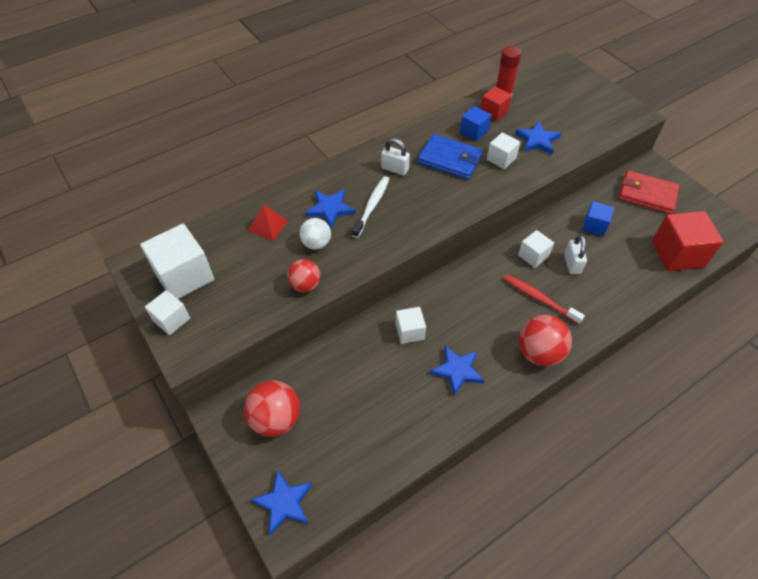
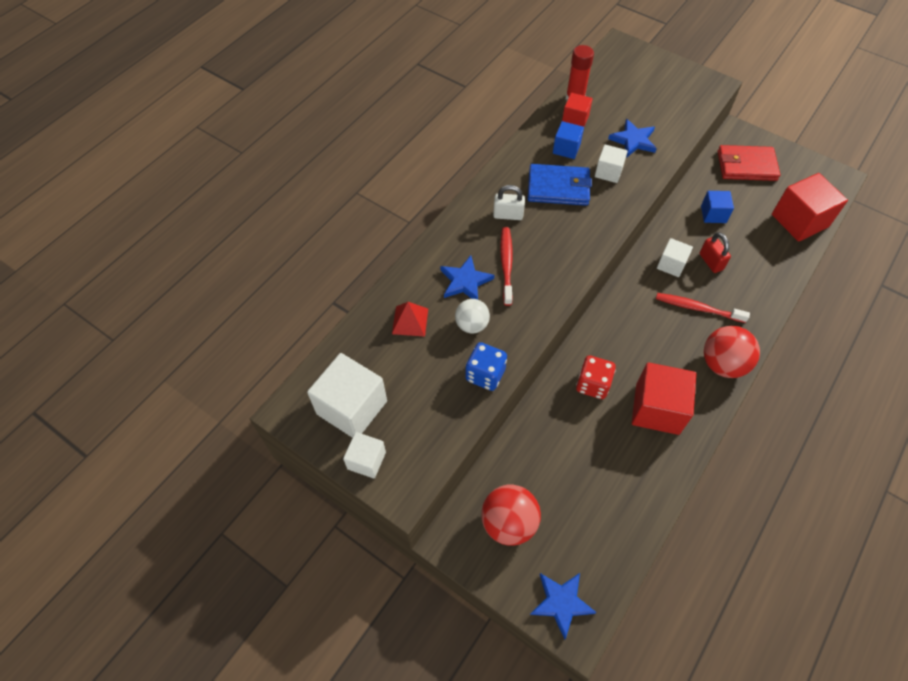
camera: 20 degrees left, 5 degrees up
(305, 285) = (485, 374): red ball -> blue dice
(372, 206) = (506, 265): white toothbrush -> red toothbrush
(409, 331) = (592, 384): white cube -> red dice
(457, 370) = (657, 409): blue star -> red cube
(572, 264) = (711, 262): white padlock -> red padlock

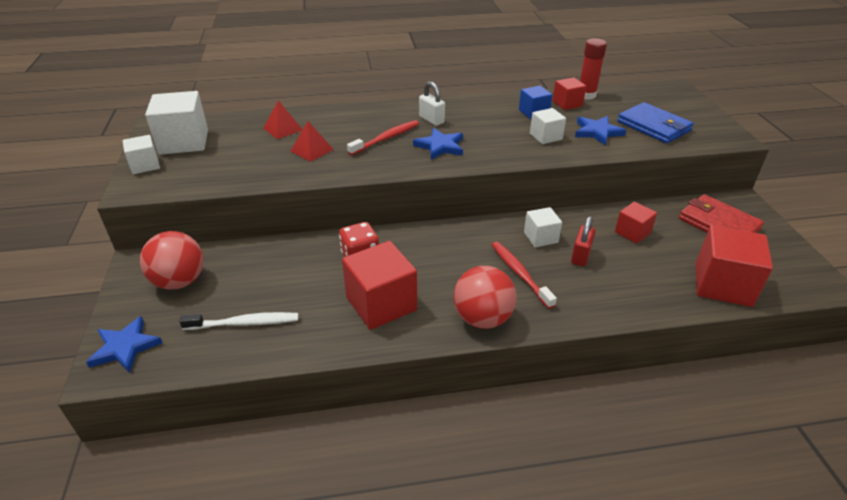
camera: 45 degrees right, 20 degrees down
(465, 281) = (346, 131): blue star -> blue star (440, 146)
(472, 325) = (312, 150): white ball -> red pyramid
(485, 374) = (274, 174): blue dice -> none
(558, 187) = (492, 125): blue wallet -> blue wallet (654, 126)
(603, 507) = (244, 323): none -> white toothbrush
(713, 214) = (632, 232): blue cube -> red cube

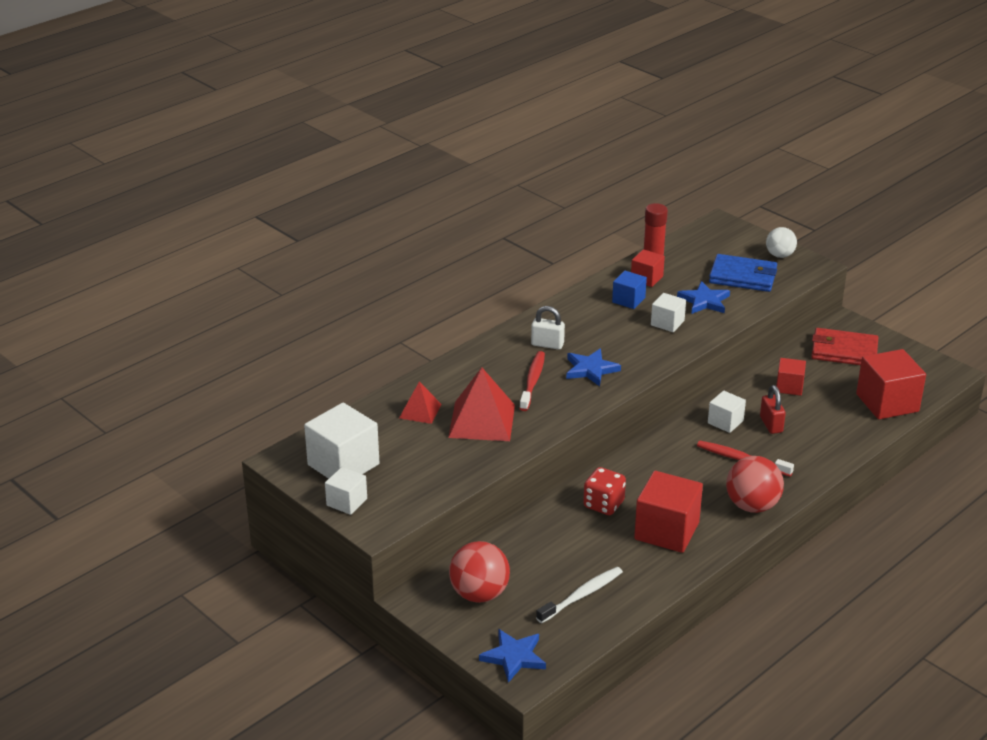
camera: 35 degrees left, 5 degrees down
(312, 150) = (481, 421): red pyramid -> red pyramid, size x1.78
(706, 122) = (779, 255): none -> white ball

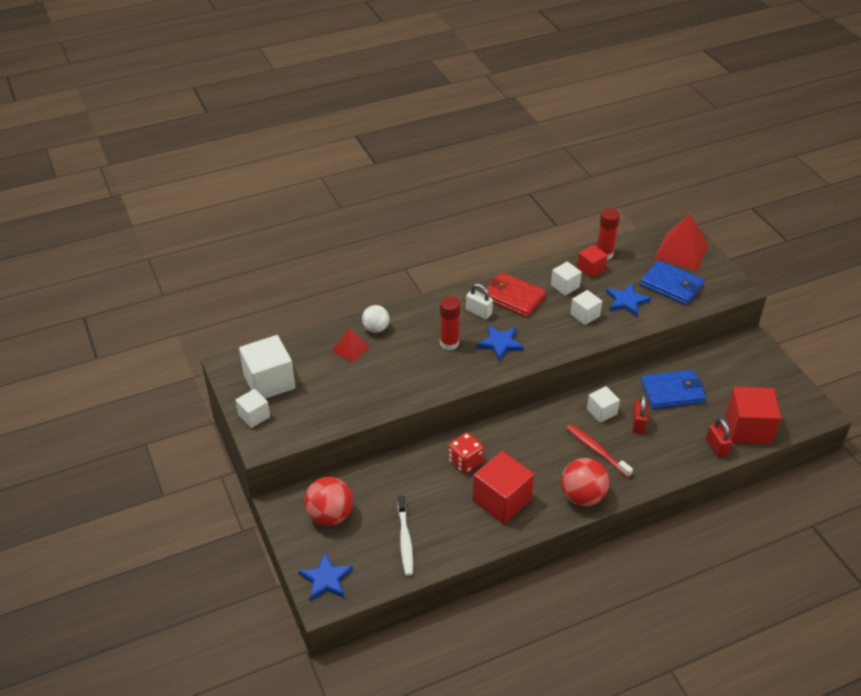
camera: 20 degrees right, 10 degrees up
(481, 421) = (391, 369): red pyramid -> red pyramid (681, 251)
(532, 381) = (449, 343): red toothbrush -> red glue stick
(581, 595) = (405, 540): white toothbrush -> white toothbrush turned 105 degrees clockwise
(628, 300) = (565, 286): blue cube -> white cube
(779, 255) = (713, 272): white ball -> white ball (376, 328)
(789, 387) = (672, 392): red cube -> blue wallet
(844, 351) = (737, 369): red wallet -> red wallet (513, 297)
(865, 427) = (716, 447): none -> red padlock

